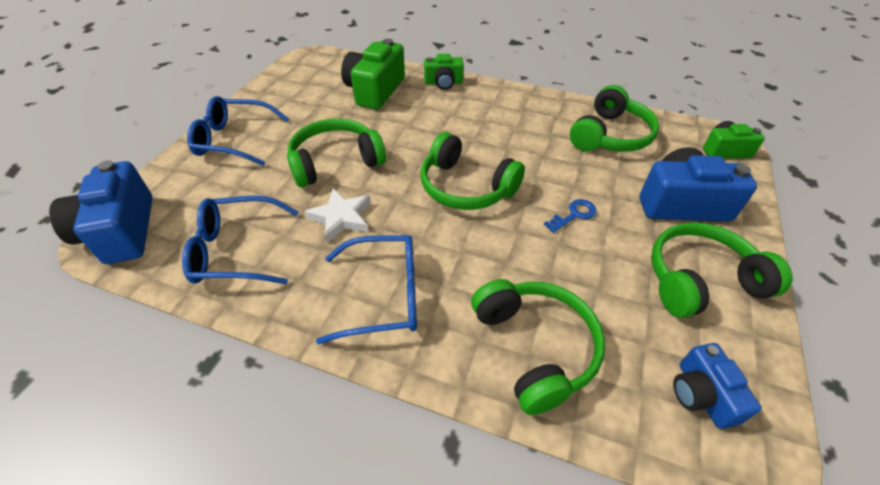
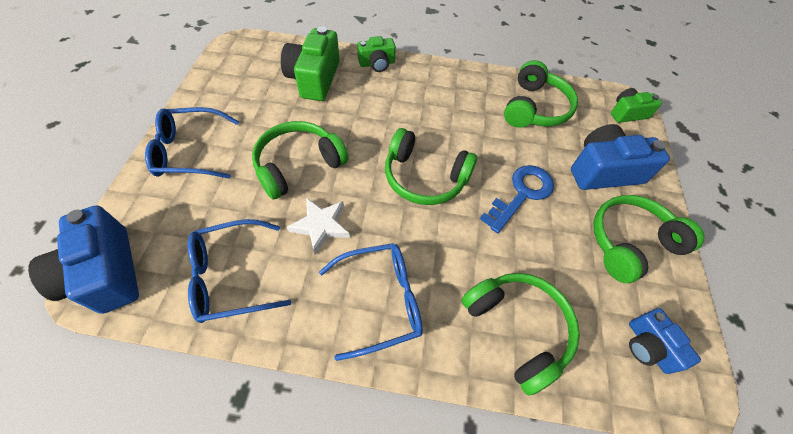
camera: 15 degrees left, 10 degrees up
(574, 215) = (521, 194): blue key -> blue key, size x1.82

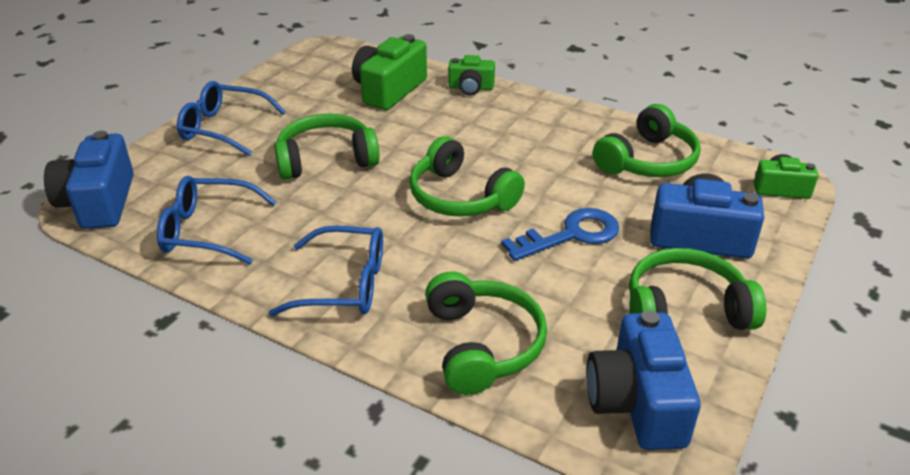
camera: 25 degrees right, 20 degrees down
(321, 226) = (319, 212): white star -> none
(648, 346) = (637, 402): blue camera -> blue camera, size x1.70

